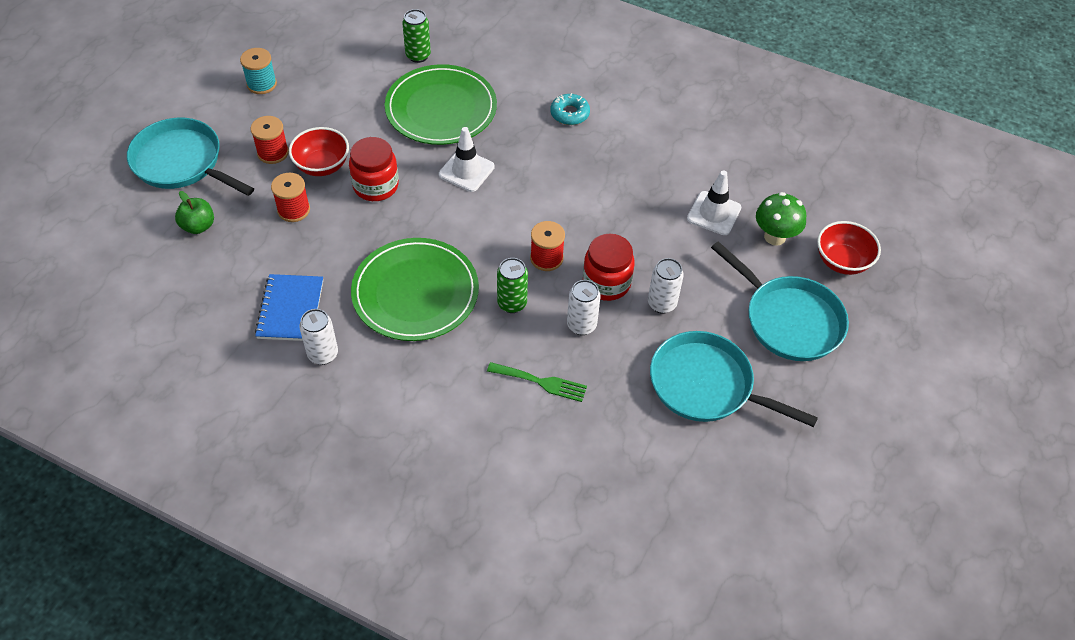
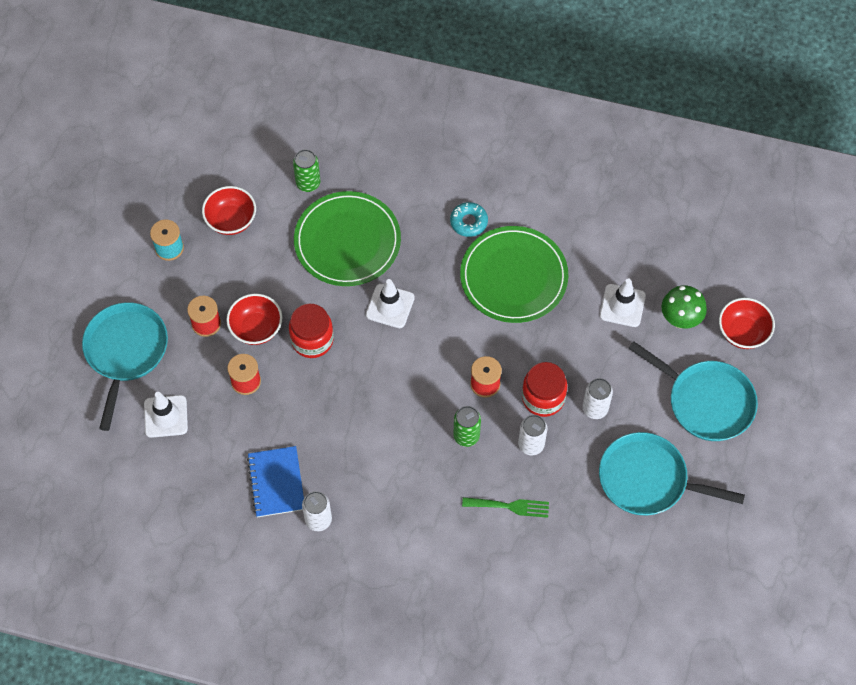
camera: 10 degrees left, 10 degrees up
(182, 162) = (125, 352): turquoise pan -> turquoise pan turned 75 degrees clockwise
(198, 226) = (166, 416): green apple -> white traffic cone
(331, 72) = (231, 220): none -> red bowl
(415, 292) = (380, 443): green plate -> green plate (513, 277)

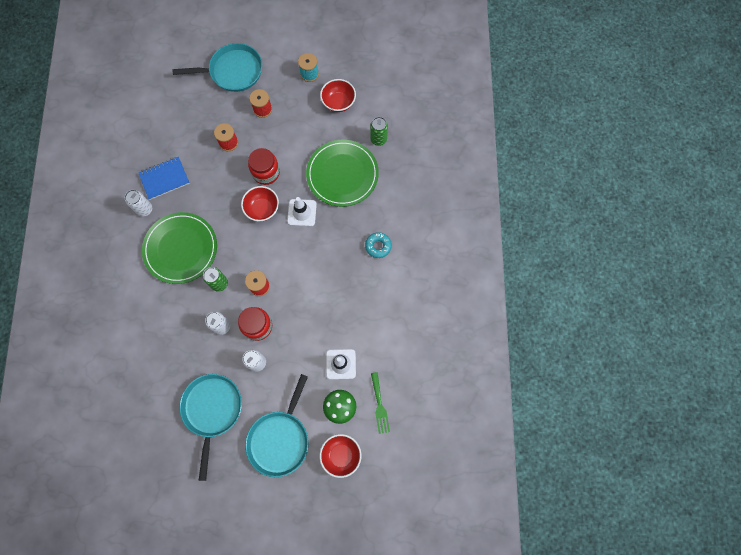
camera: 75 degrees right, 10 degrees up
(166, 416) = (195, 105): white traffic cone -> none
(256, 328) = (266, 138): red bowl -> red bowl (262, 209)
(510, 506) = (175, 323): green fork -> green fork (379, 406)
(513, 277) = (344, 285): green plate -> green plate (181, 249)

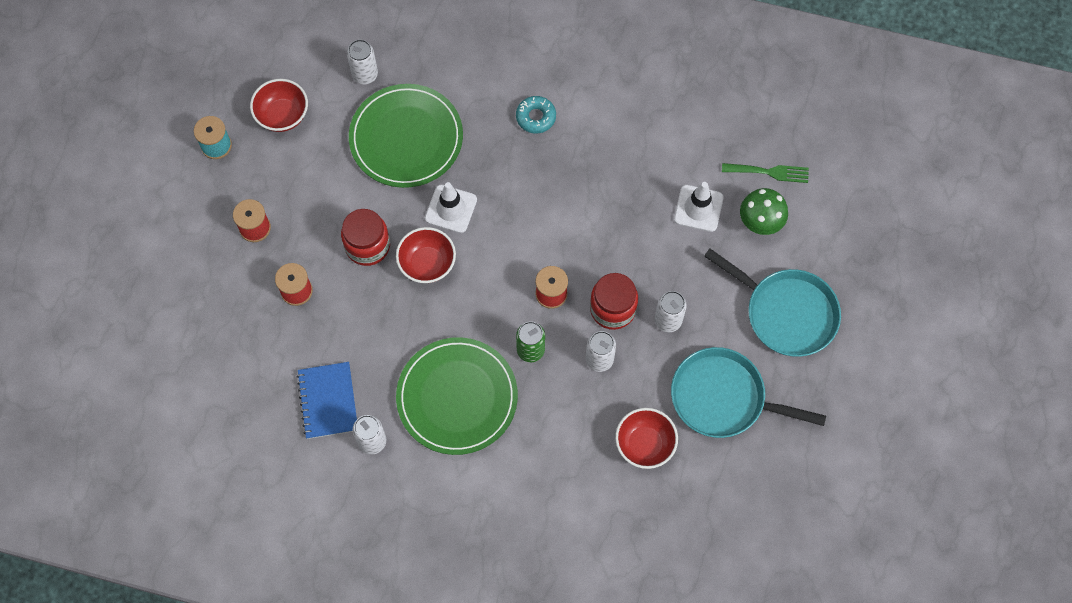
camera: 75 degrees left, 5 degrees down
(233, 71) = (169, 259): turquoise pan -> none
(341, 455) = (826, 237): red bowl -> red bowl (645, 444)
(378, 139) = (365, 75): green can -> white can

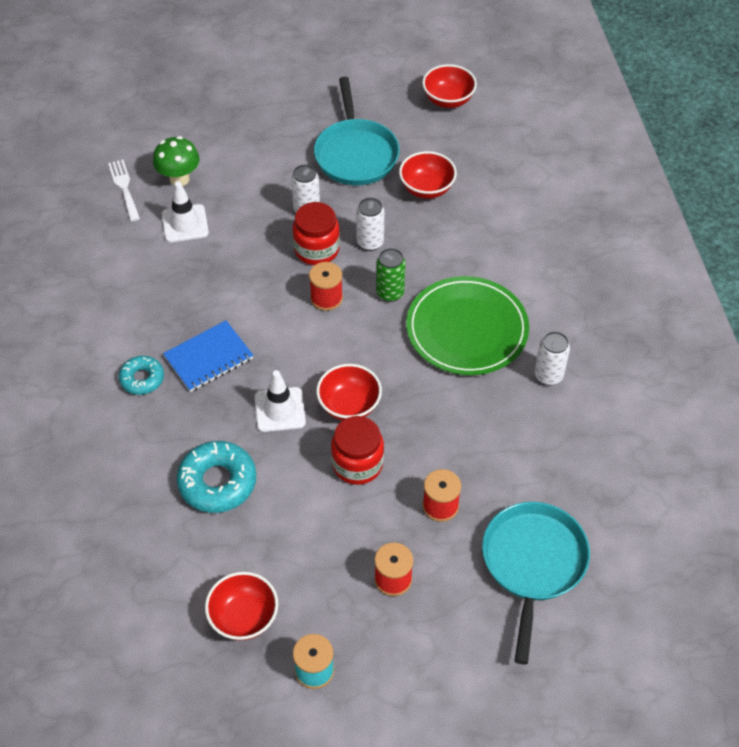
camera: 115 degrees left, 15 degrees down
(328, 401) = (534, 427): blue notebook -> blue notebook (208, 358)
(365, 75) = (156, 556): white can -> none
(406, 138) = (217, 482): green plate -> turquoise donut
(763, 528) = (448, 100): none -> red bowl
(769, 172) = (124, 187): green fork -> white fork
(786, 313) = (257, 138): turquoise pan -> turquoise pan (533, 564)

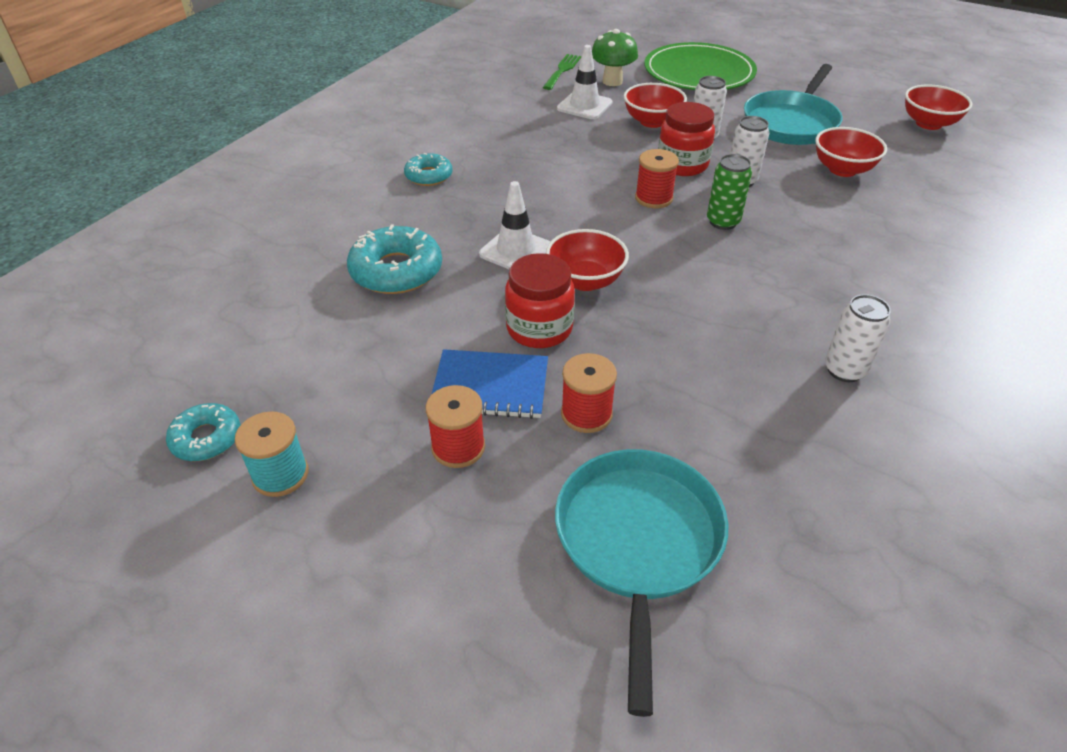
camera: 40 degrees right, 10 degrees down
(124, 187) = (562, 70): white fork -> green fork
(208, 358) = (499, 188): blue notebook -> blue notebook (490, 386)
(244, 617) = (281, 383): red bowl -> red bowl (652, 121)
(244, 684) = (206, 438): none -> turquoise donut
(467, 329) = (780, 285): green plate -> green plate (699, 72)
(533, 564) = (638, 542): turquoise pan -> turquoise pan turned 45 degrees counterclockwise

